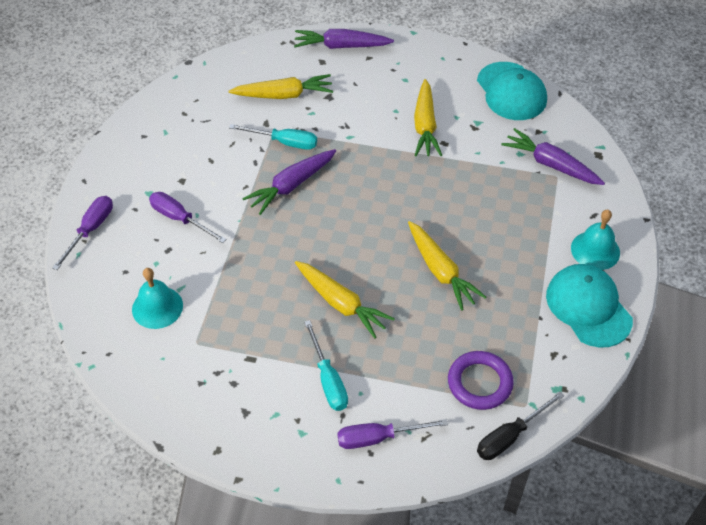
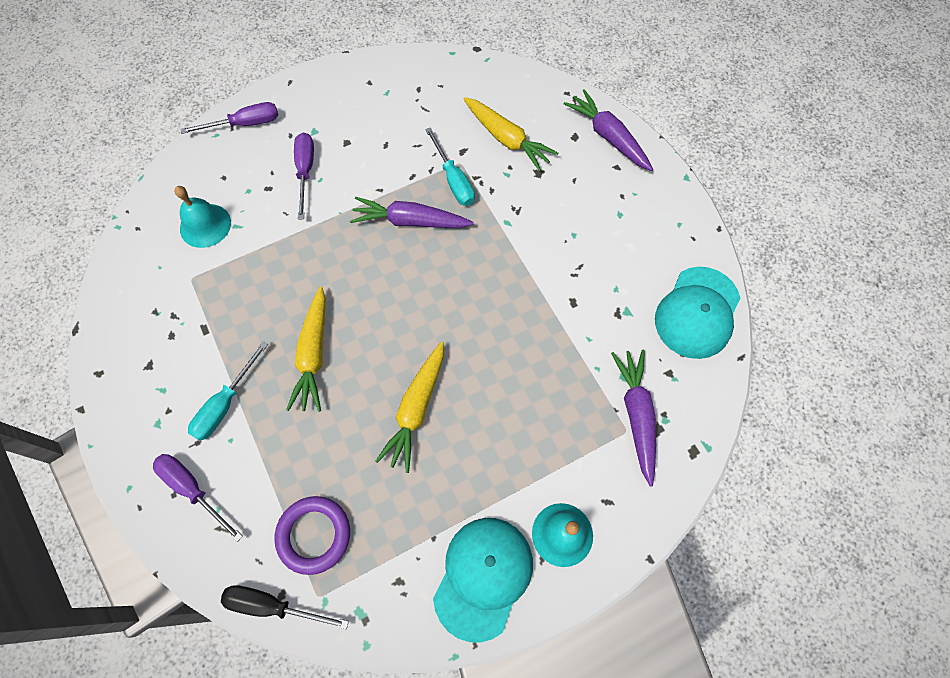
camera: 50 degrees right, 15 degrees up
(425, 125) = (579, 271): yellow carrot -> none

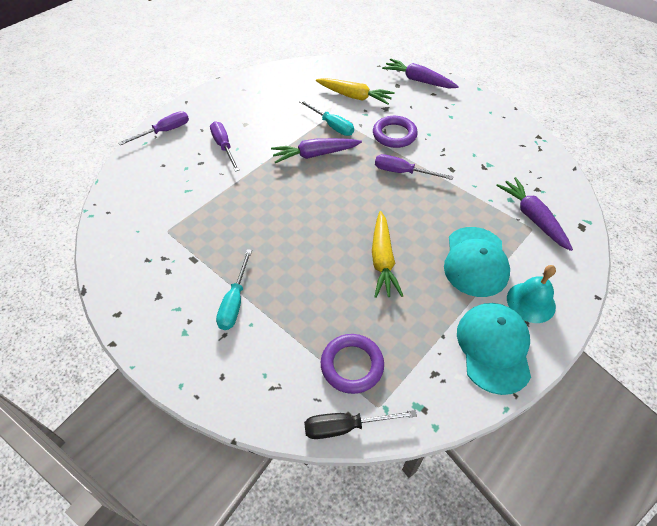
camera: 20 degrees left, 15 degrees down
(193, 489) = (237, 367): purple screwdriver -> purple screwdriver (402, 172)
(205, 225) = (162, 196): turquoise bell -> none
(313, 354) = (288, 250): yellow carrot -> none
(527, 221) = (394, 135): none -> purple ring
(697, 312) = (532, 153): turquoise cap -> turquoise cap (475, 261)

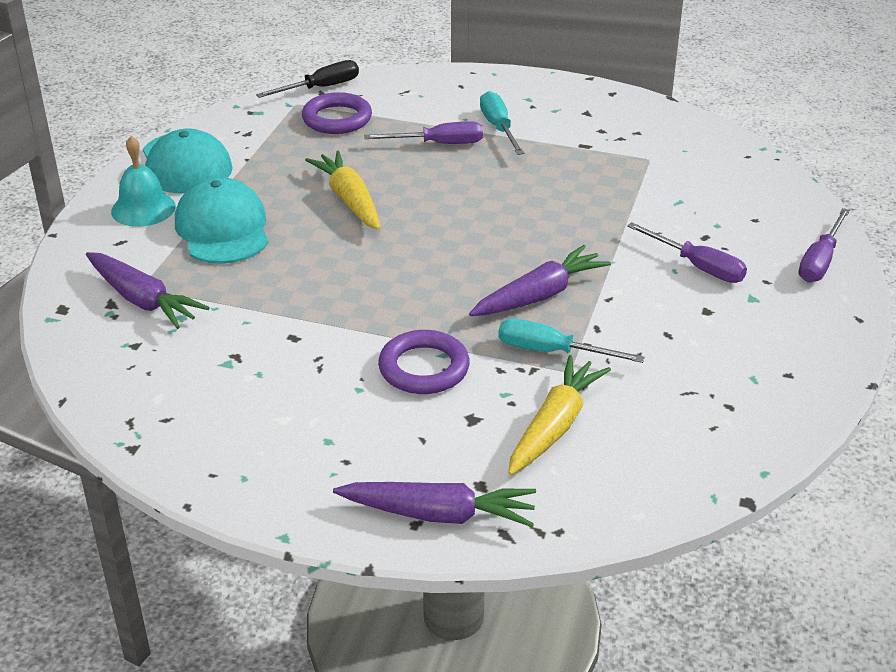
camera: 155 degrees right, 15 degrees down
(354, 96) = (554, 426): yellow carrot -> yellow carrot turned 120 degrees clockwise
(402, 172) = (375, 309): purple screwdriver -> purple screwdriver (439, 144)

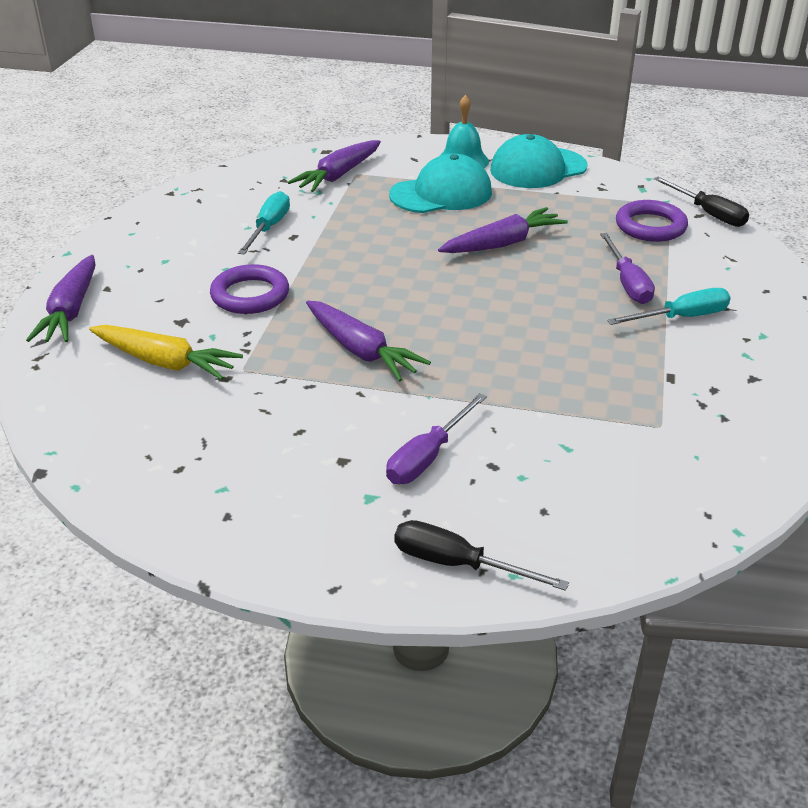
camera: 85 degrees right, 0 degrees up
(349, 200) = (502, 244): yellow carrot -> purple carrot
(551, 351) = (271, 359): turquoise screwdriver -> turquoise screwdriver (269, 228)
(820, 261) = (457, 564): purple screwdriver -> black screwdriver

